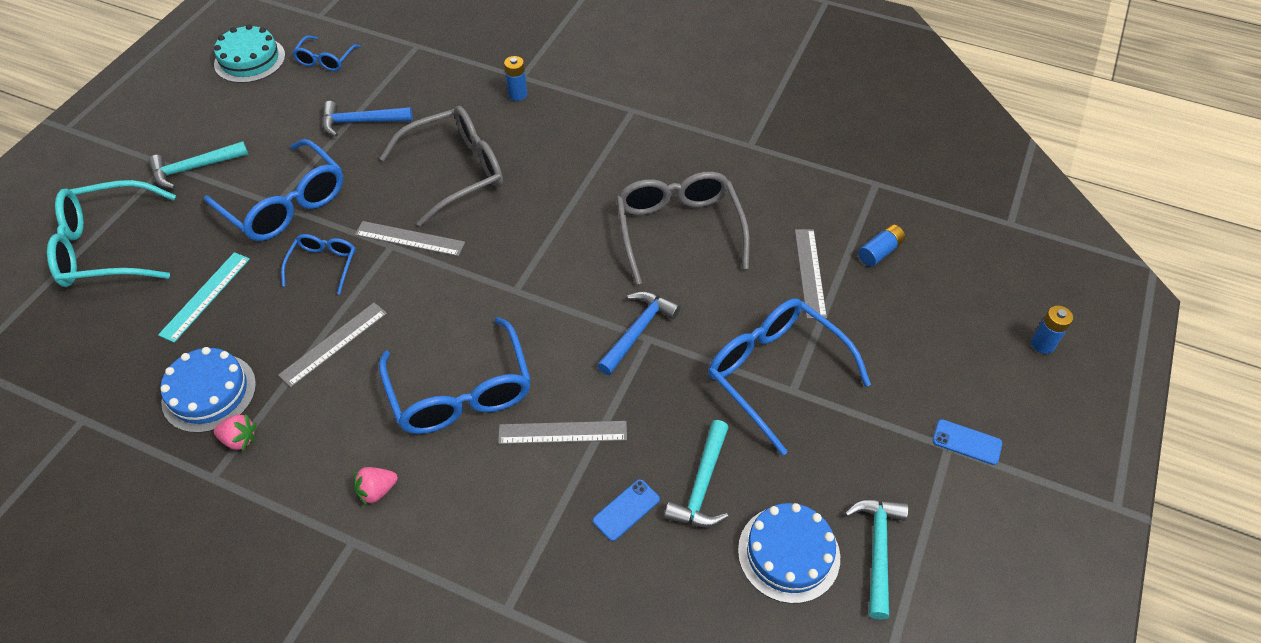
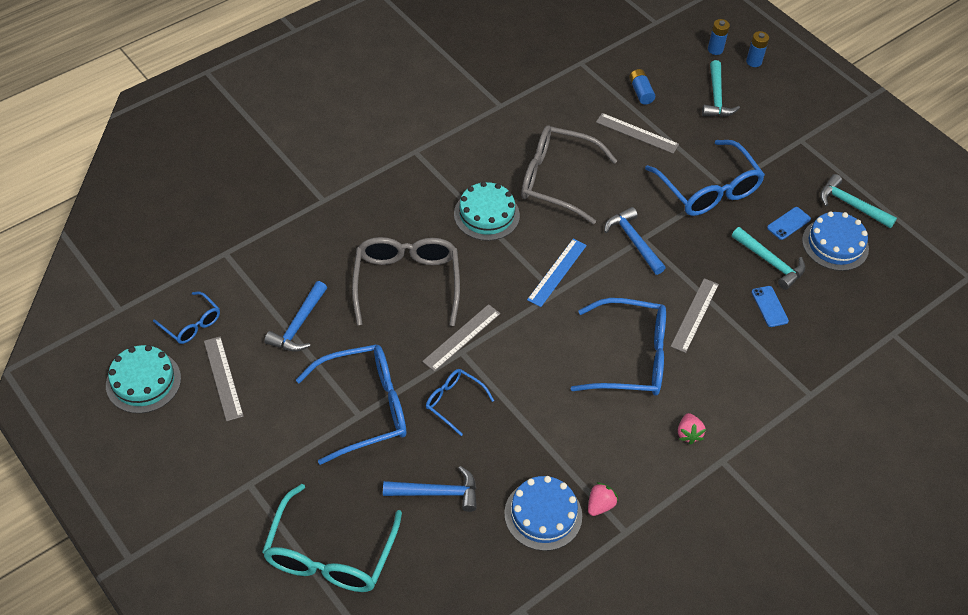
camera: 65 degrees left, 0 degrees up
(194, 168) = (270, 463): turquoise hammer -> turquoise hammer (716, 97)
(205, 296) = (437, 493): turquoise ruler -> blue hammer
(333, 343) = (541, 419): grey ruler -> grey ruler (223, 378)
(517, 94) = (344, 211): blue battery -> blue battery (715, 49)
(545, 281) = (557, 272): none -> blue ruler
(587, 194) = (486, 214): none -> turquoise cake
(776, 374) = (708, 189): blue glasses -> blue glasses turned 105 degrees counterclockwise
(967, 442) = (802, 131): blue phone -> blue phone (788, 223)

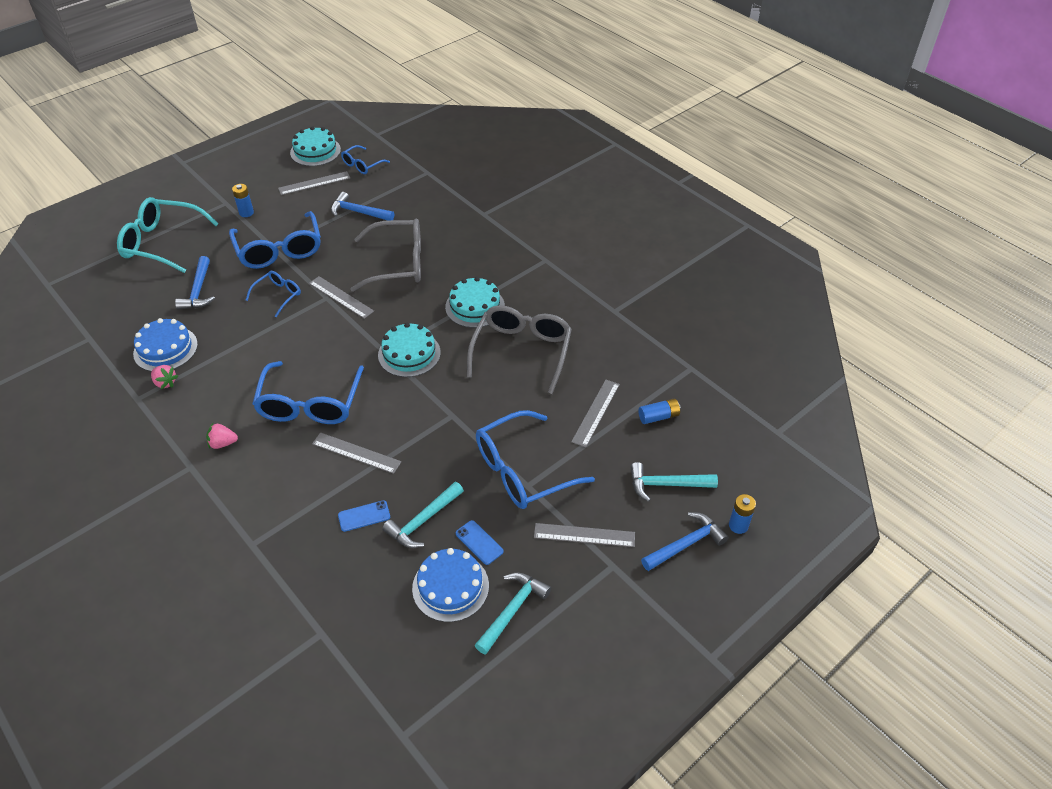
camera: 90 degrees right, 5 degrees down
(557, 272) = (409, 354): blue ruler -> turquoise cake
(633, 241) = (448, 408): blue hammer -> blue hammer (686, 544)
(715, 49) = (748, 487): blue battery -> blue battery (246, 213)
(773, 154) = (584, 535): none -> grey ruler

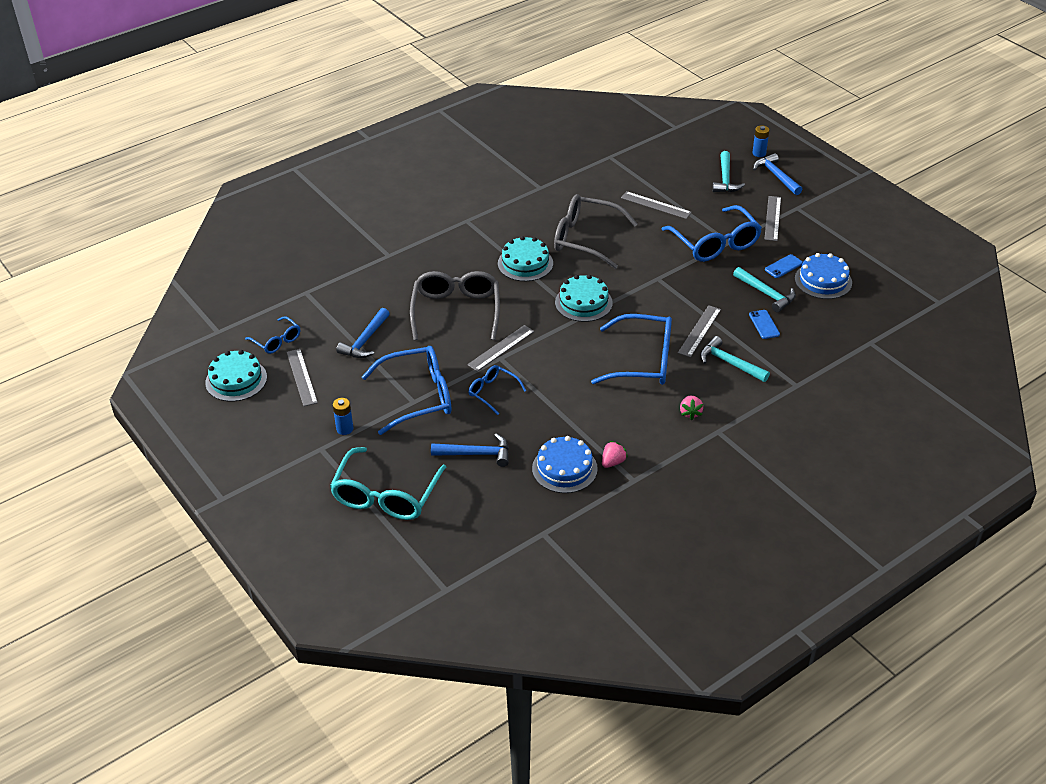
camera: 85 degrees left, 5 degrees down
(512, 610) = (838, 253): turquoise hammer -> turquoise hammer (729, 363)
(658, 416) = (660, 176): blue battery -> none

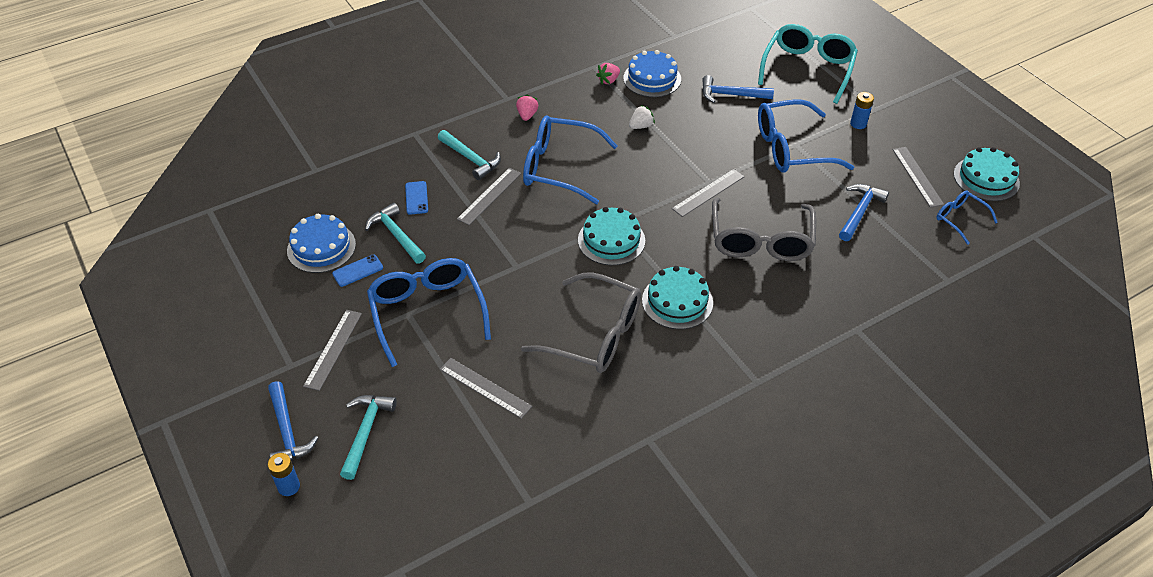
camera: 175 degrees left, 5 degrees up
(493, 392) = (716, 147): blue glasses -> none
(570, 409) = (641, 126): none -> white strawberry

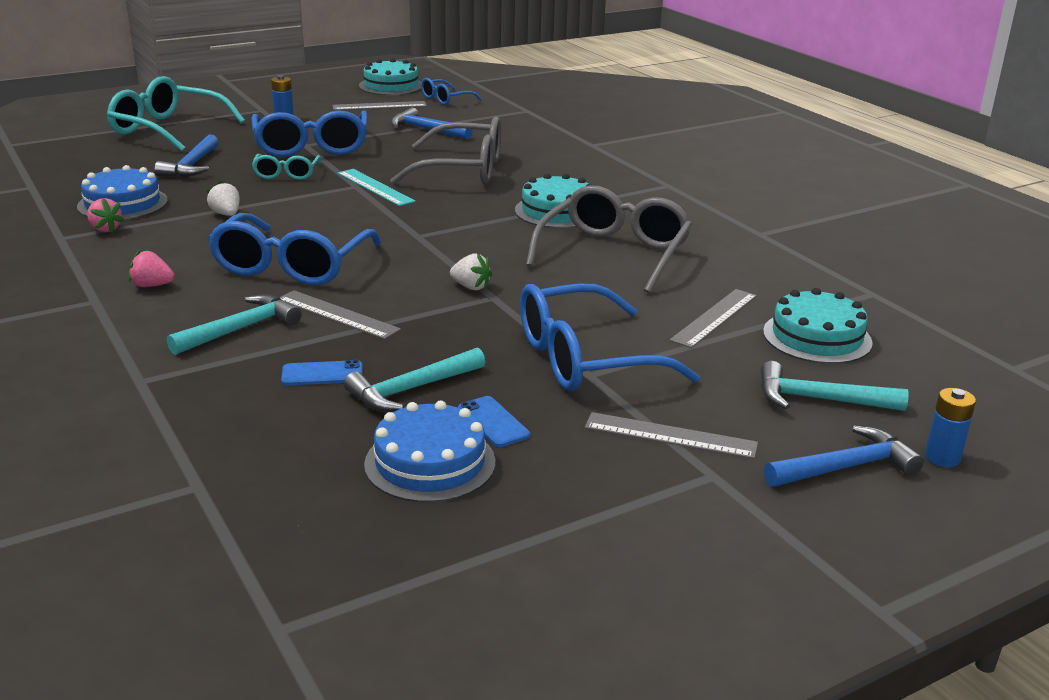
camera: 90 degrees left, 20 degrees down
(531, 255) = (471, 287): none -> white strawberry
(611, 240) = (450, 239): turquoise cake -> turquoise cake (817, 337)
(708, 192) = (375, 187): grey ruler -> turquoise ruler
(726, 143) = (286, 174): none -> turquoise glasses

